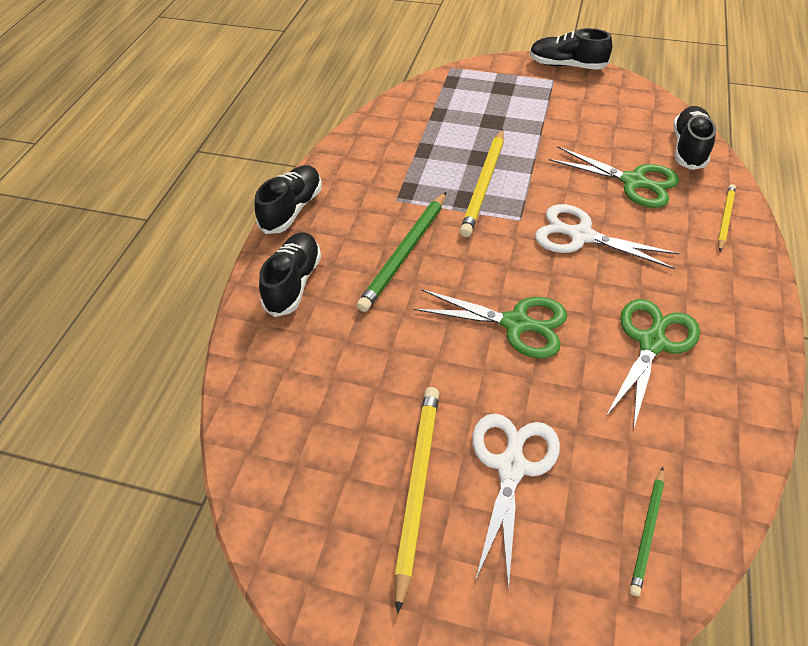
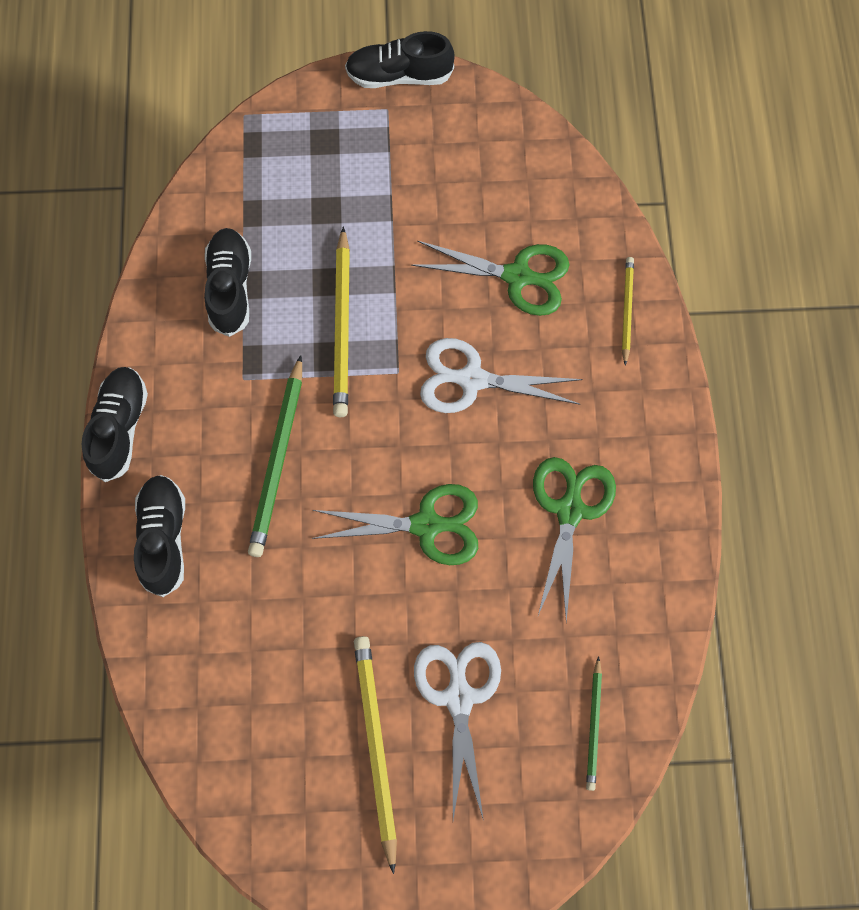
camera: 20 degrees left, 20 degrees up
(688, 148) = (574, 201): black shoe -> black shoe (230, 288)

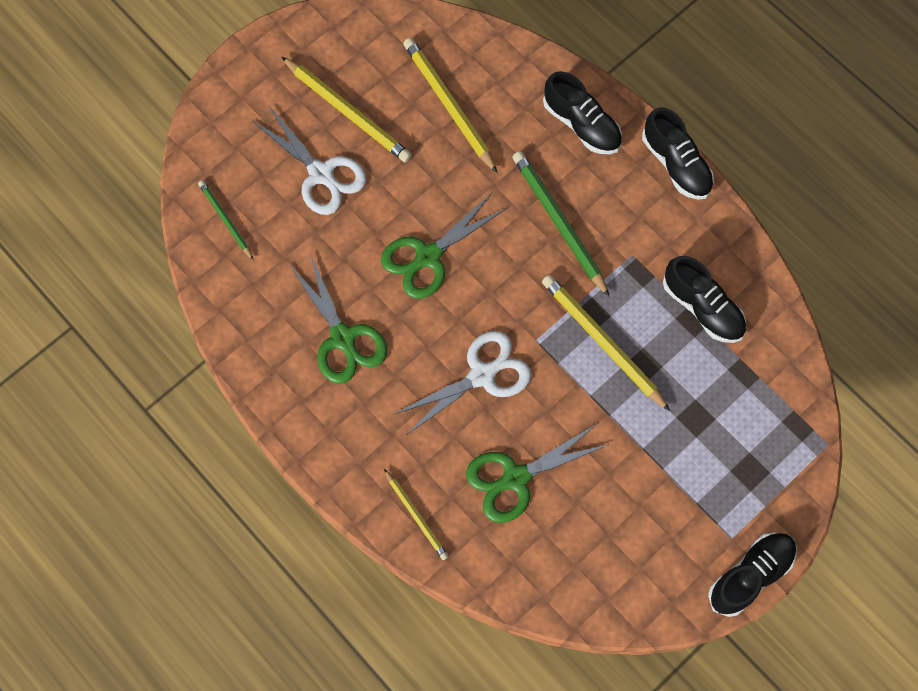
camera: 140 degrees right, 0 degrees up
(269, 667) = (448, 105): none -> yellow pencil

